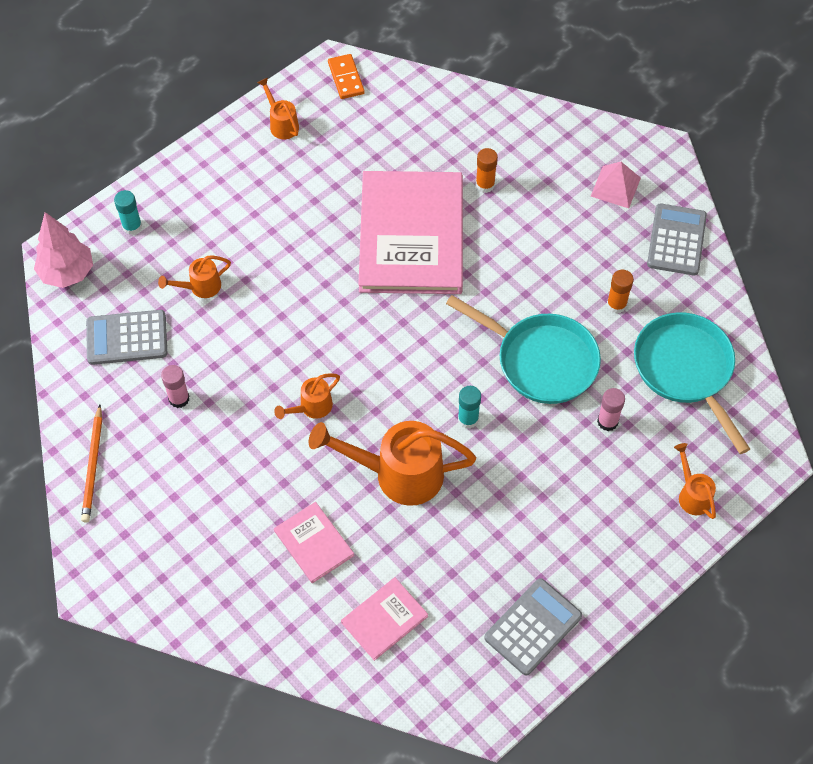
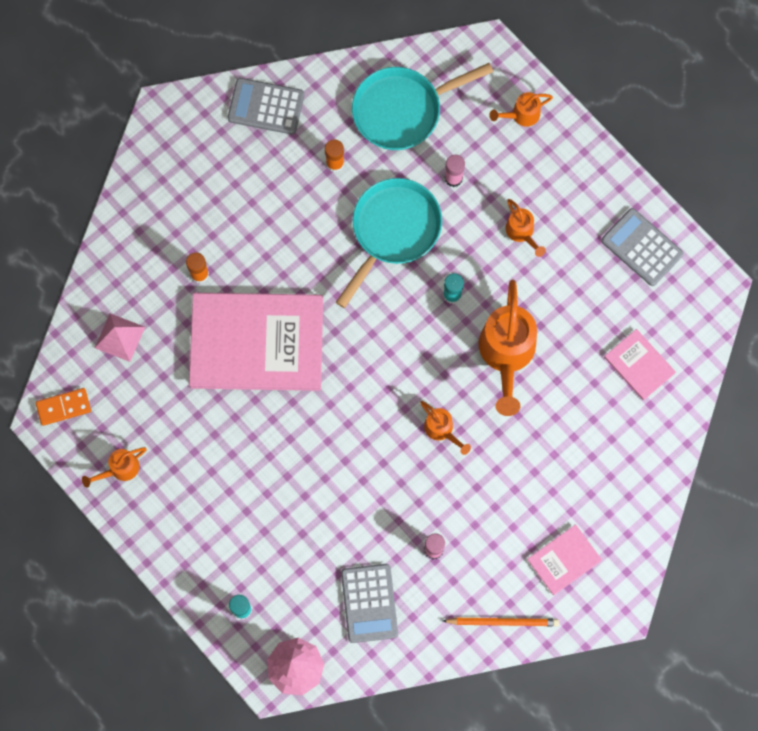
camera: 90 degrees left, 15 degrees up
(200, 287) = (313, 538): orange watering can -> orange watering can (521, 233)
(313, 543) = (573, 424): pink book -> pink book (564, 560)
(615, 187) = (205, 156): pink pyramid -> pink pyramid (120, 337)

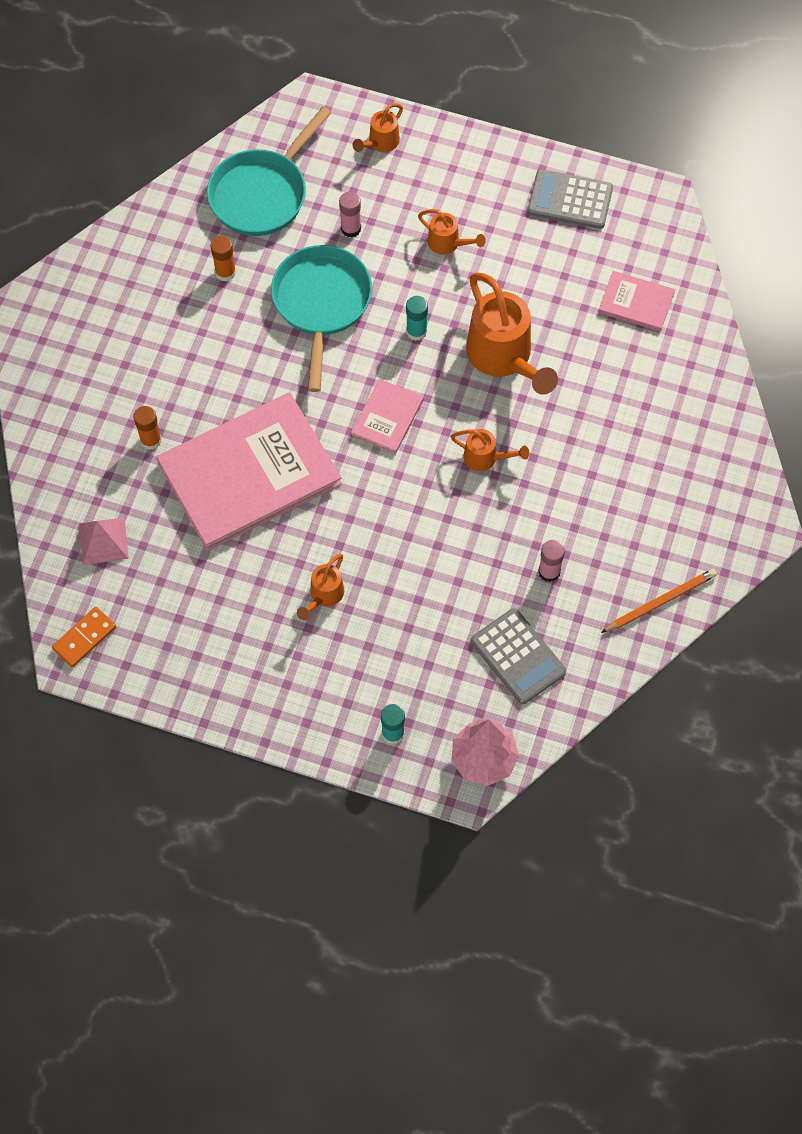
camera: 30 degrees left, 10 degrees down
(120, 469) = (181, 666): orange watering can -> orange watering can (324, 595)
(266, 106) = (124, 256): grey calculator -> none
(564, 560) = (681, 513): pink book -> pink book (387, 417)

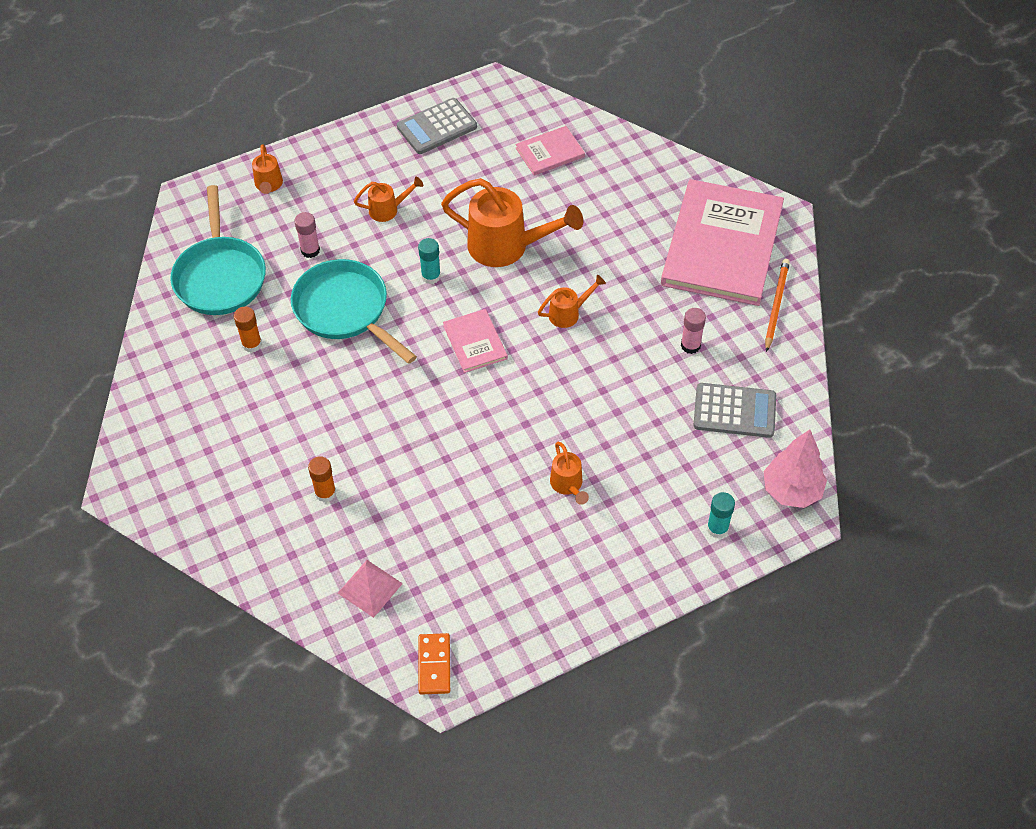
camera: 45 degrees left, 10 degrees down
(249, 473) = (423, 454): pink book -> pink book (722, 245)

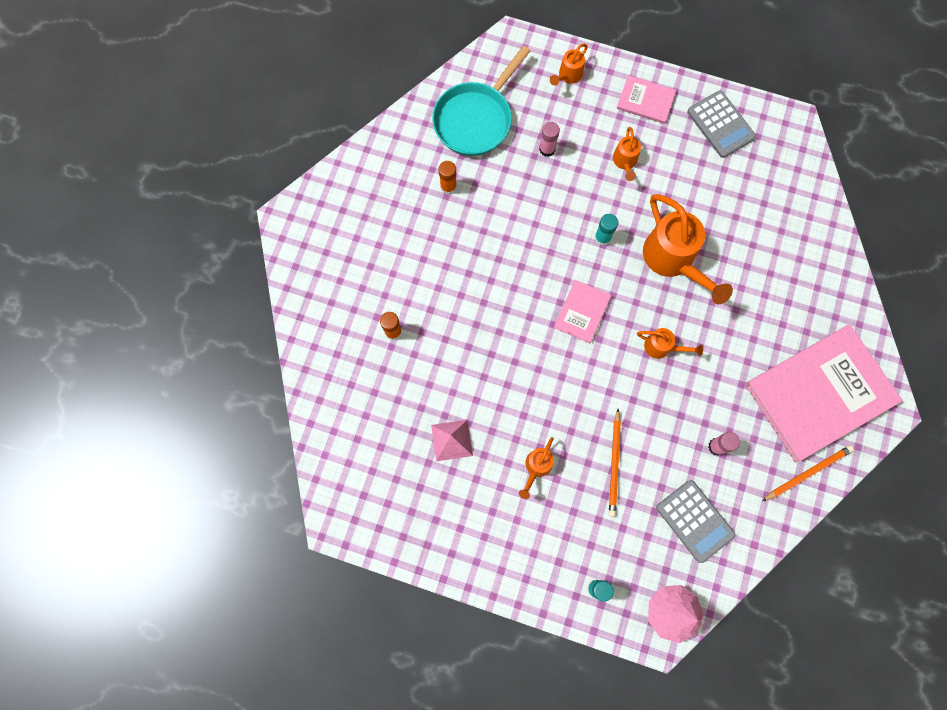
camera: 45 degrees right, 20 degrees up
(345, 310) = (526, 214): turquoise pan -> none
(370, 588) = (358, 419): pink pyramid -> pink pyramid (452, 440)
(388, 210) = (625, 162): orange watering can -> orange watering can turned 60 degrees clockwise
(434, 665) = (344, 504): orange domino -> none
(437, 127) = (720, 124): grey calculator -> grey calculator turned 135 degrees counterclockwise
(550, 152) = (777, 213): pink book -> pink book (645, 100)
(627, 427) = (614, 464): none -> orange pencil

